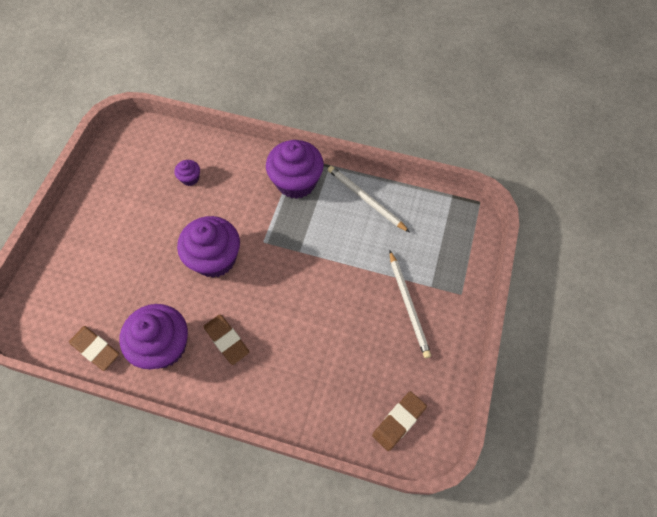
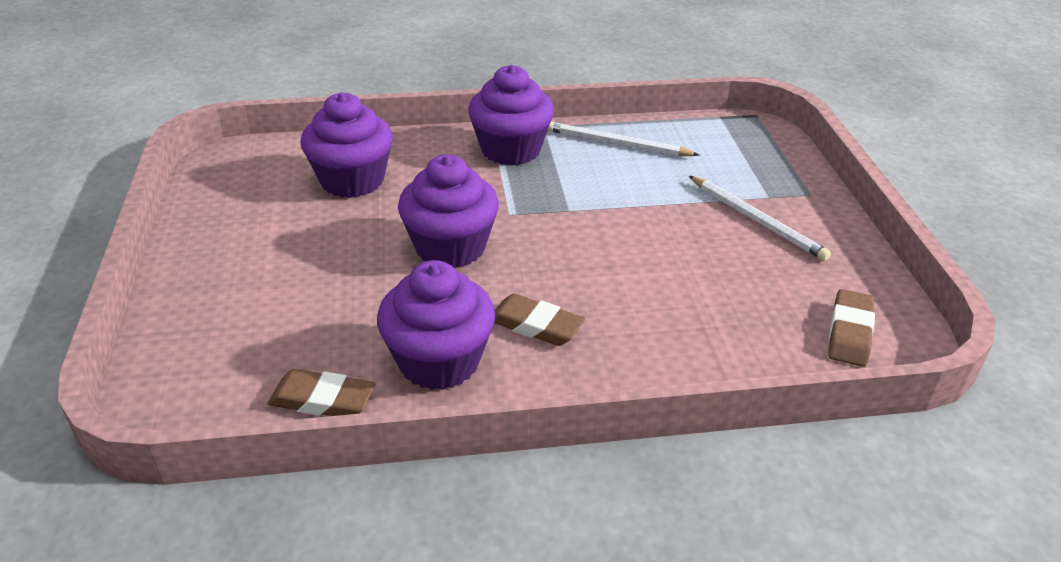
camera: 25 degrees left, 25 degrees down
(190, 178) = (352, 180): purple cupcake -> purple cupcake, size x2.20

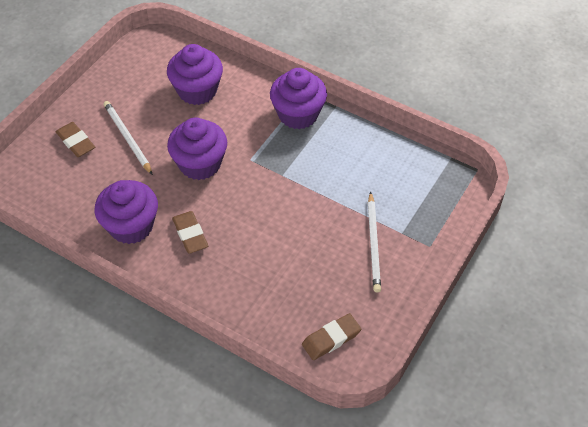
camera: 40 degrees right, 15 degrees up
(322, 400) = (70, 215): brown eraser -> brown eraser (76, 142)
(617, 143) = (362, 143): white pencil -> white pencil (127, 138)

